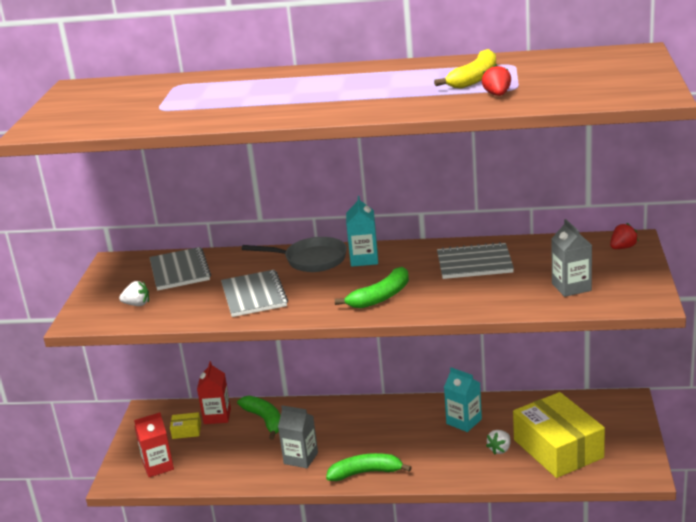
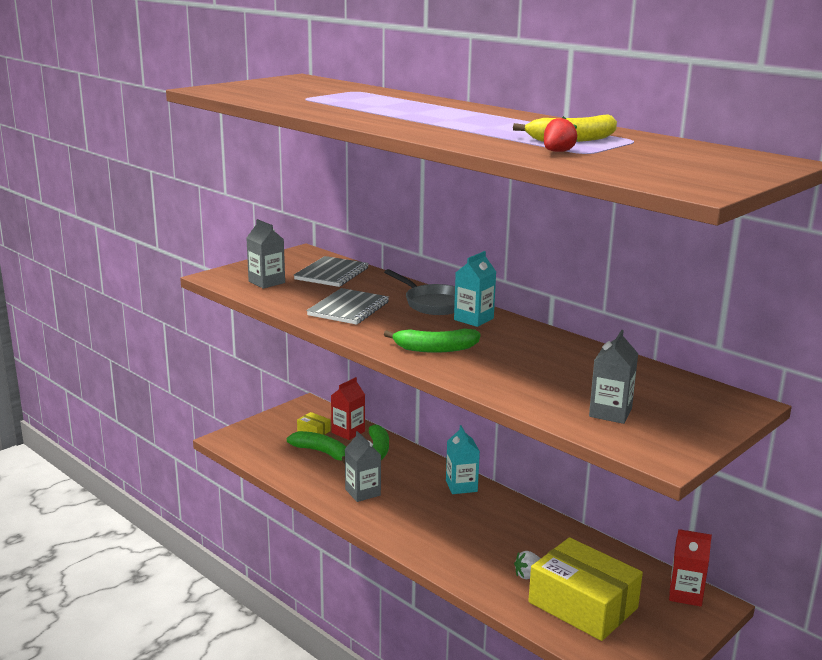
camera: 35 degrees right, 5 degrees down
(137, 304) = (266, 282): white strawberry -> grey carton
(158, 466) = (262, 444): red carton -> red carton (685, 594)
(366, 473) = (394, 530): green banana -> green banana (321, 452)
(464, 421) = (529, 536): turquoise carton -> turquoise carton (461, 486)
(474, 263) = (557, 359): grey notebook -> none
(558, 449) = (582, 605): yellow box -> yellow box turned 60 degrees counterclockwise
(623, 247) = (723, 405): red strawberry -> none

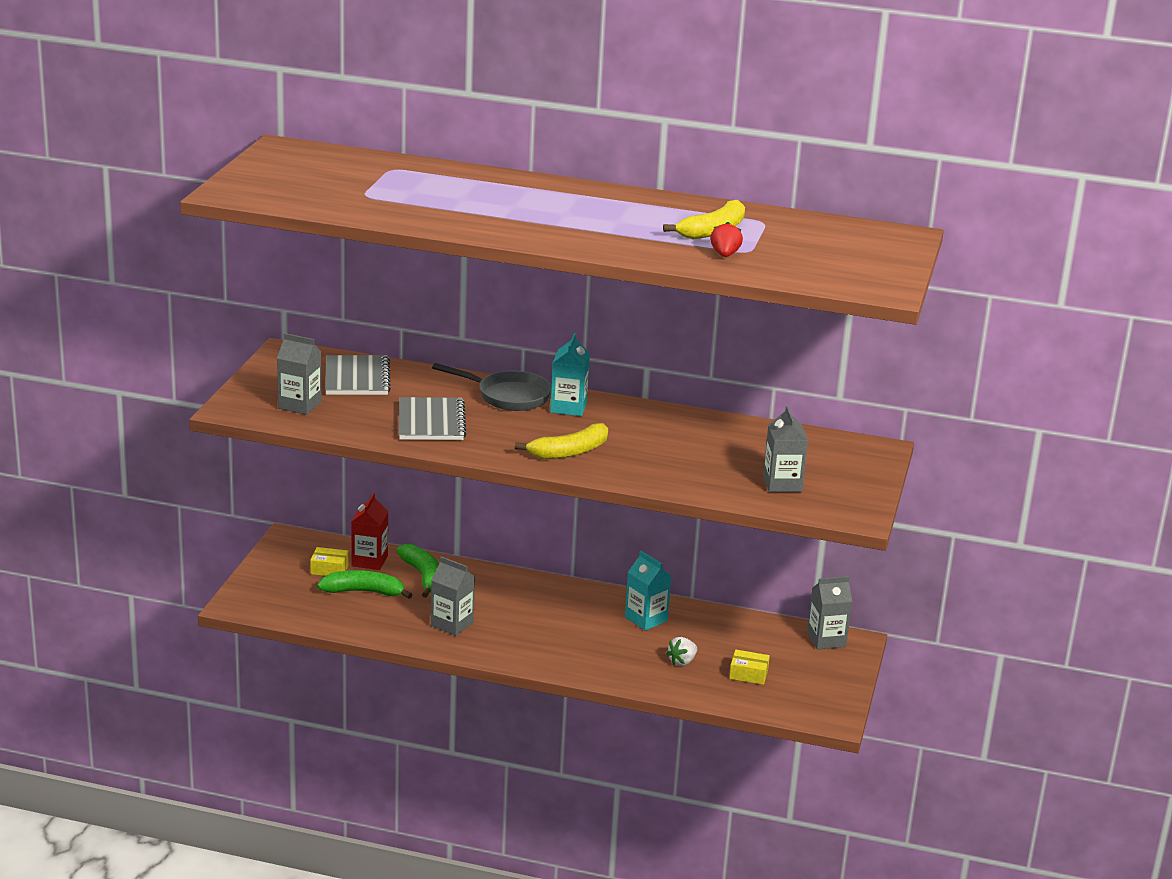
camera: 30 degrees left, 5 degrees up
(435, 349) = (569, 452): green banana -> yellow banana
(461, 486) = (546, 591): turquoise carton -> turquoise carton (646, 619)
(582, 605) = (748, 674): yellow box -> yellow box, size x0.40
(685, 594) = (826, 640): red carton -> grey carton

